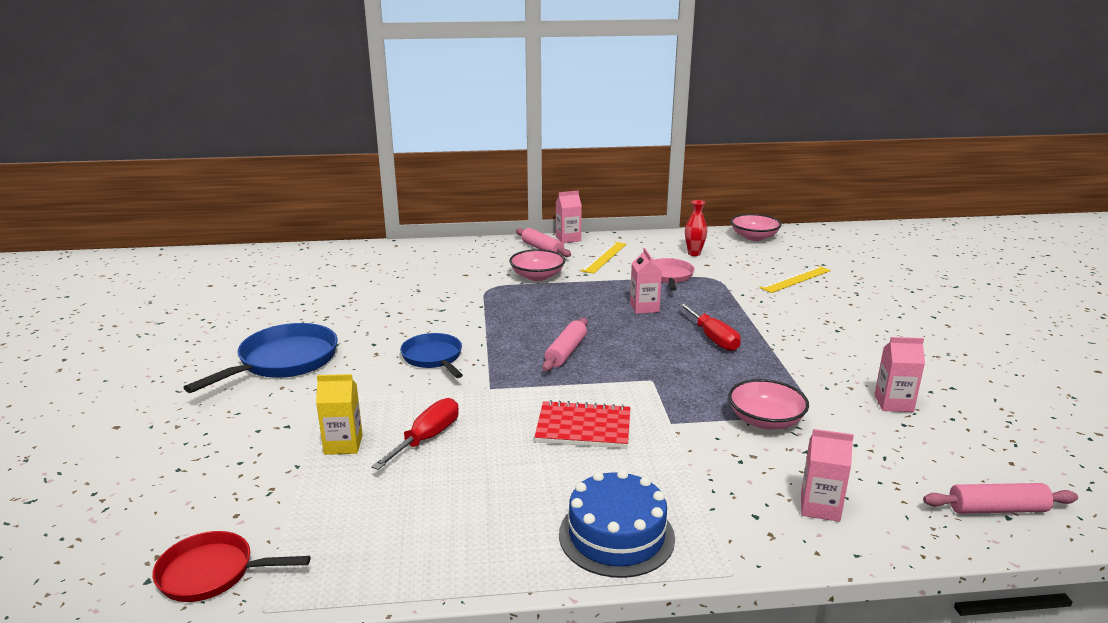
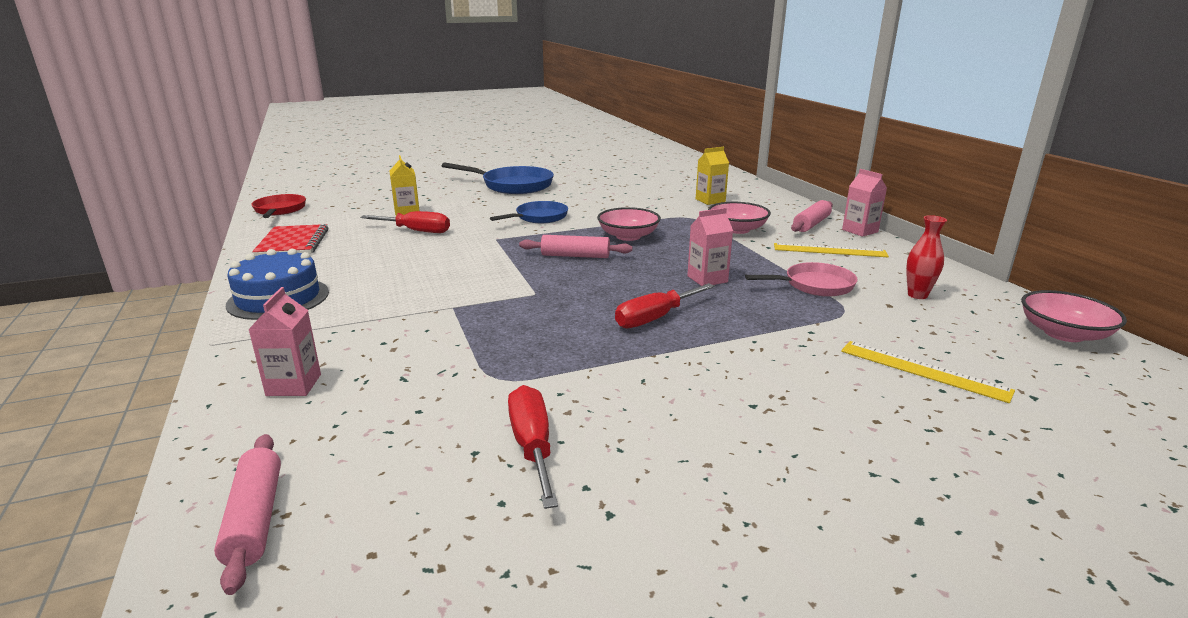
camera: 75 degrees right, 0 degrees up
(447, 271) = (710, 200): none -> yellow carton
(583, 427) = (438, 274): red notebook -> red notebook (293, 243)
(765, 420) = (465, 353): pink bowl -> pink bowl (628, 236)
(893, 403) = (532, 446): pink carton -> red screwdriver

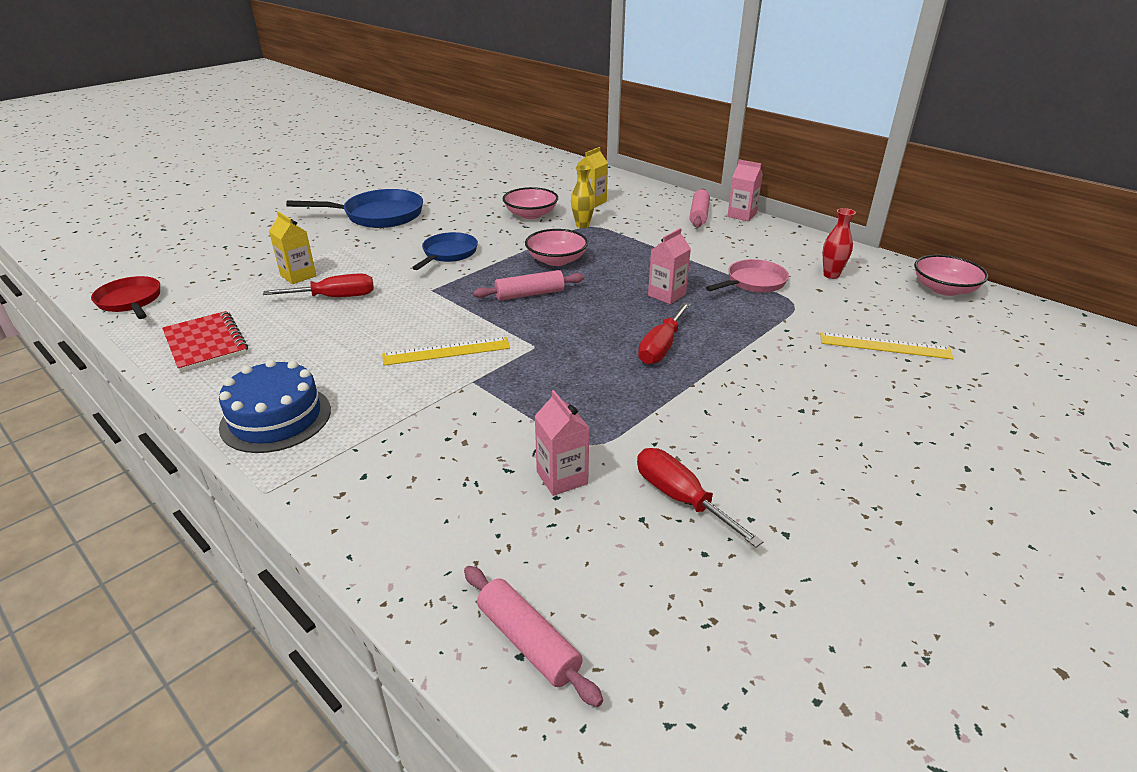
camera: 25 degrees left, 10 degrees up
(294, 385) = (412, 509): pink carton -> pink carton (562, 477)
(682, 215) = (582, 225): none -> yellow vase
(737, 229) = (644, 233): pink bowl -> pink bowl (531, 214)
(829, 250) = (735, 242): yellow ruler -> yellow ruler (446, 351)

